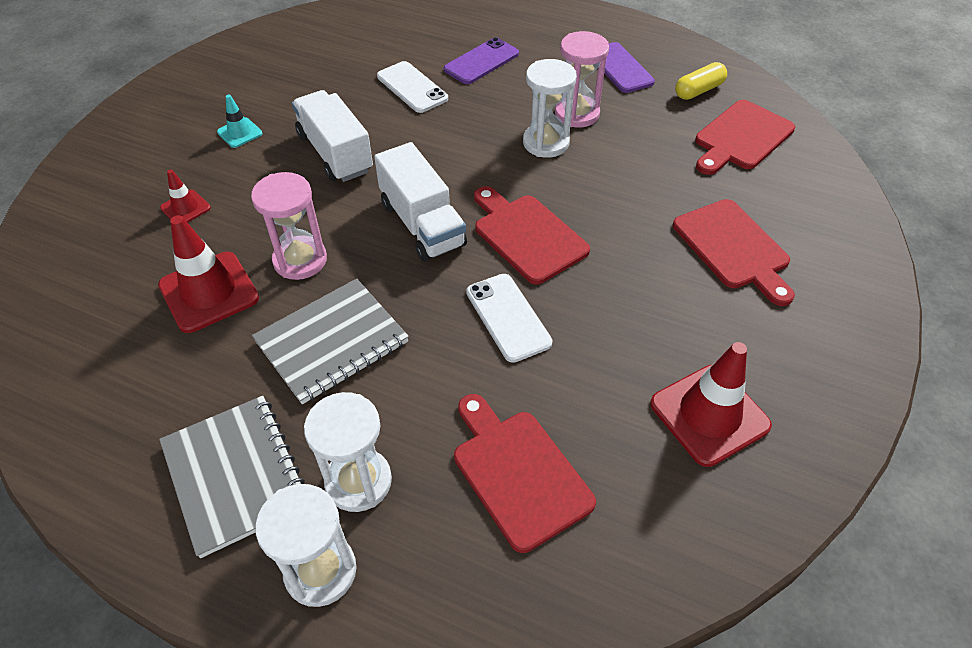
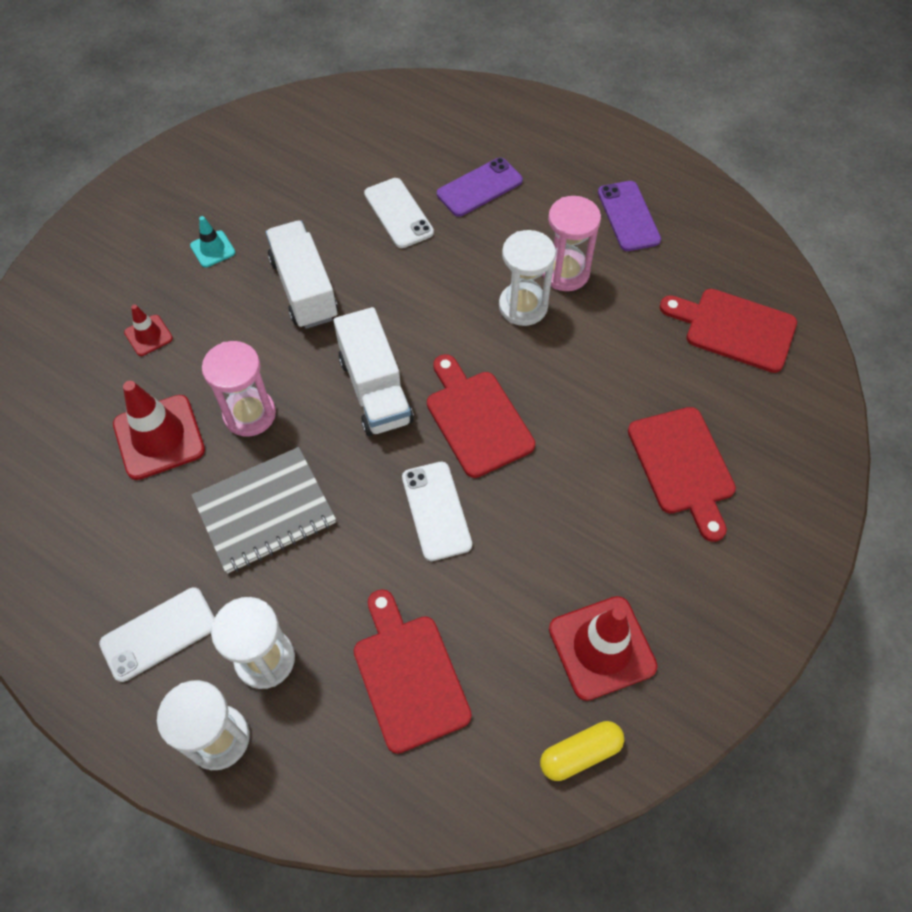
camera: 10 degrees right, 10 degrees up
(235, 475) = (159, 634): grey notebook -> white phone
(698, 90) = (706, 259): yellow capsule -> yellow capsule (580, 753)
(741, 138) = (734, 329): red cutting board -> red cutting board turned 60 degrees clockwise

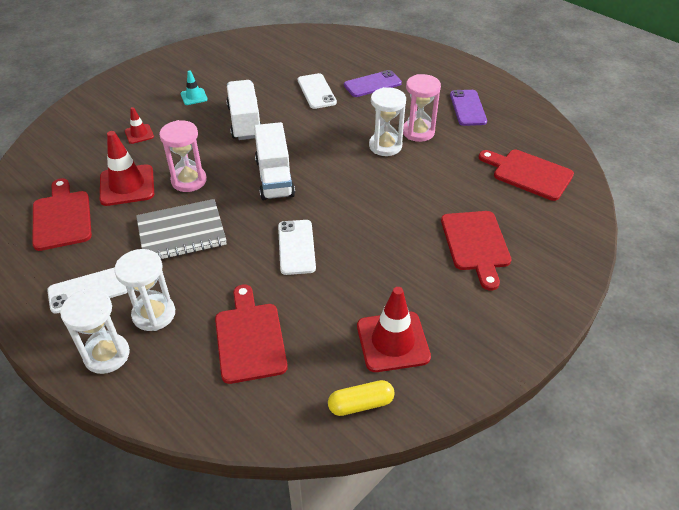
camera: 10 degrees right, 15 degrees down
(476, 419) = (338, 201): red cutting board -> red cutting board (61, 217)

